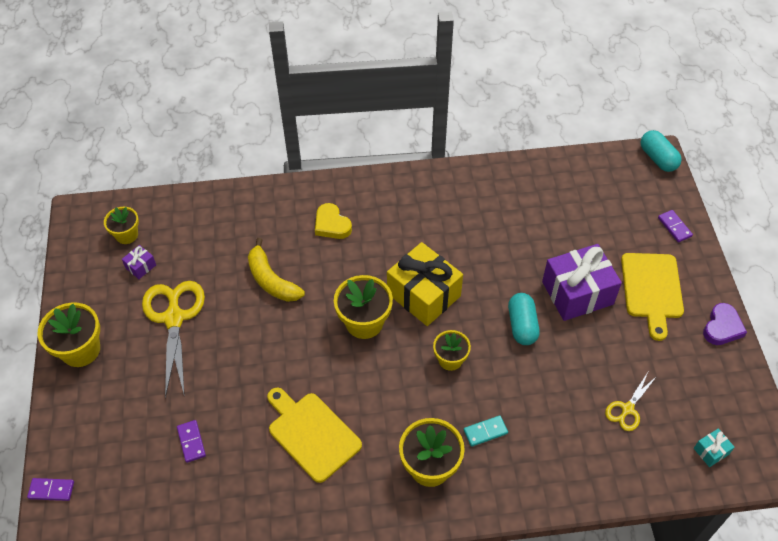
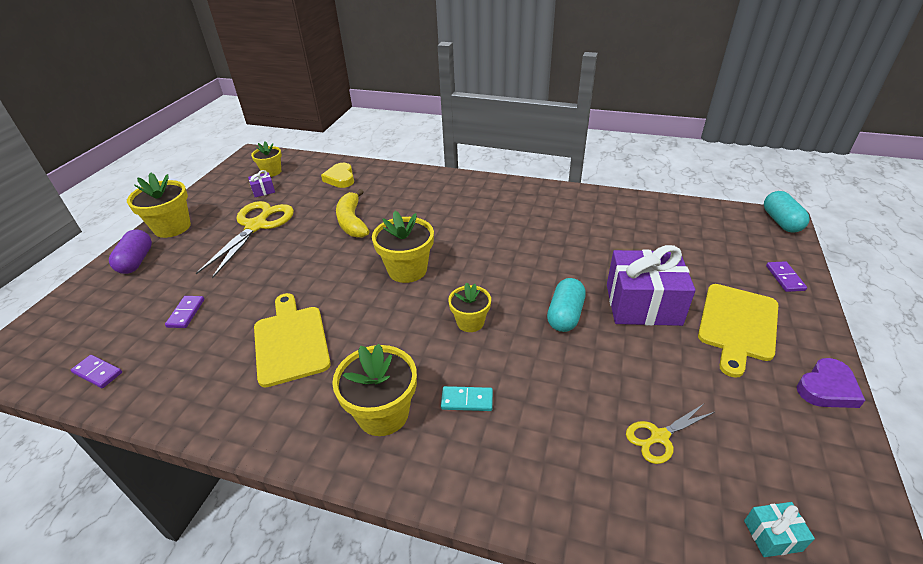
camera: 25 degrees right, 15 degrees down
(51, 490) = (50, 312): purple domino -> purple domino (97, 373)
(83, 404) = (136, 261): none -> purple capsule
(332, 224) = (430, 199): yellow heart -> yellow heart (340, 178)
(423, 295) = (477, 264): yellow gift -> none

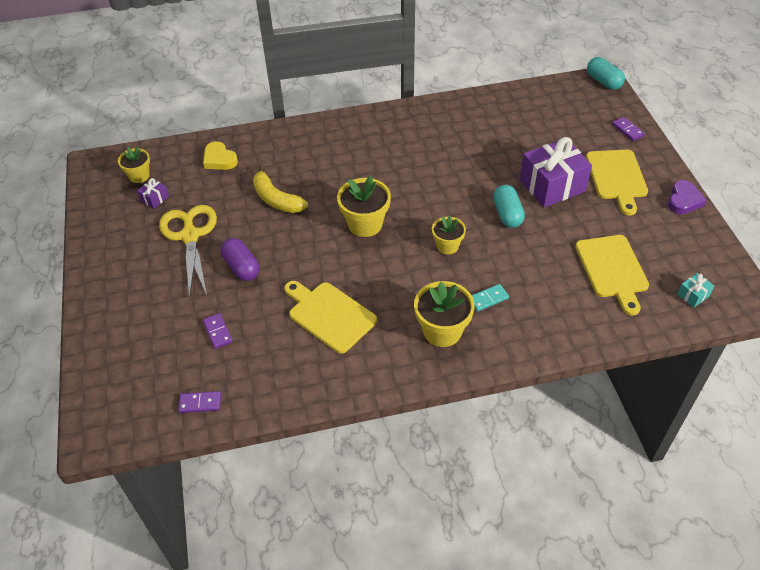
camera: 30 degrees left, 10 degrees up
(136, 261) = (112, 311): purple capsule -> purple capsule (241, 267)
(172, 227) = (105, 268): yellow flower pot -> none
(659, 437) = (612, 269): yellow scissors -> yellow cutting board

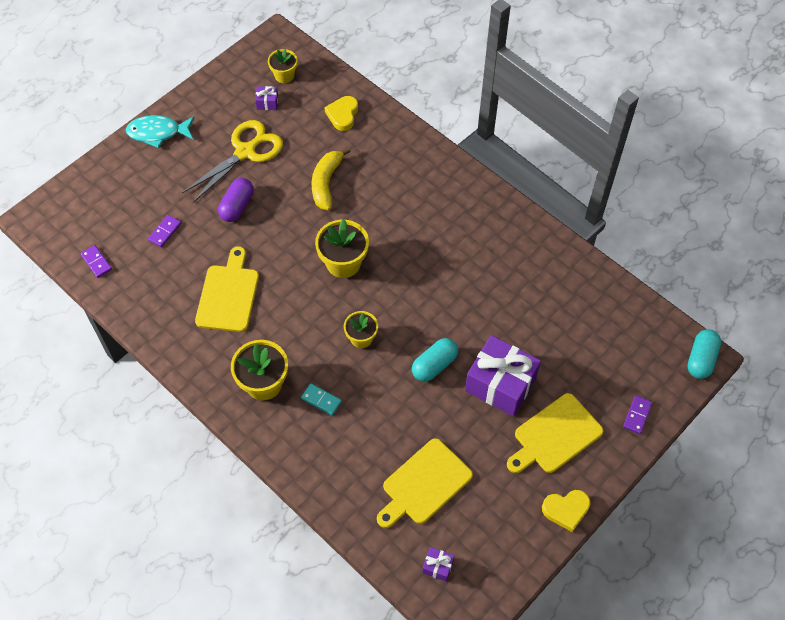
camera: 55 degrees right, 10 degrees up
(101, 288) = (158, 133): none -> turquoise fish
(683, 200) = (566, 510): purple heart -> yellow heart
(693, 295) = (438, 566): turquoise gift -> purple gift

